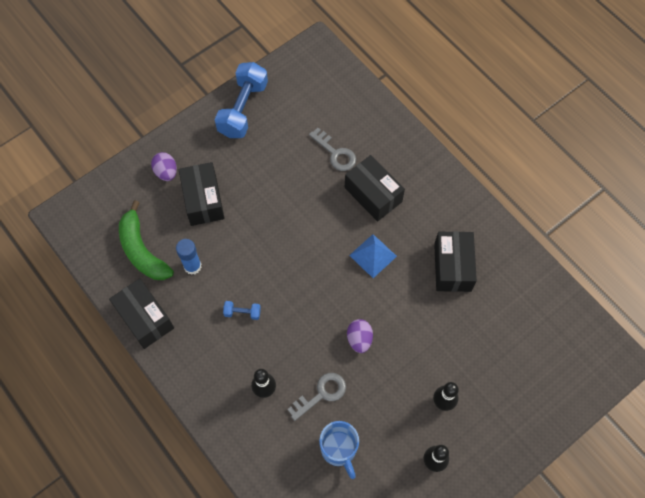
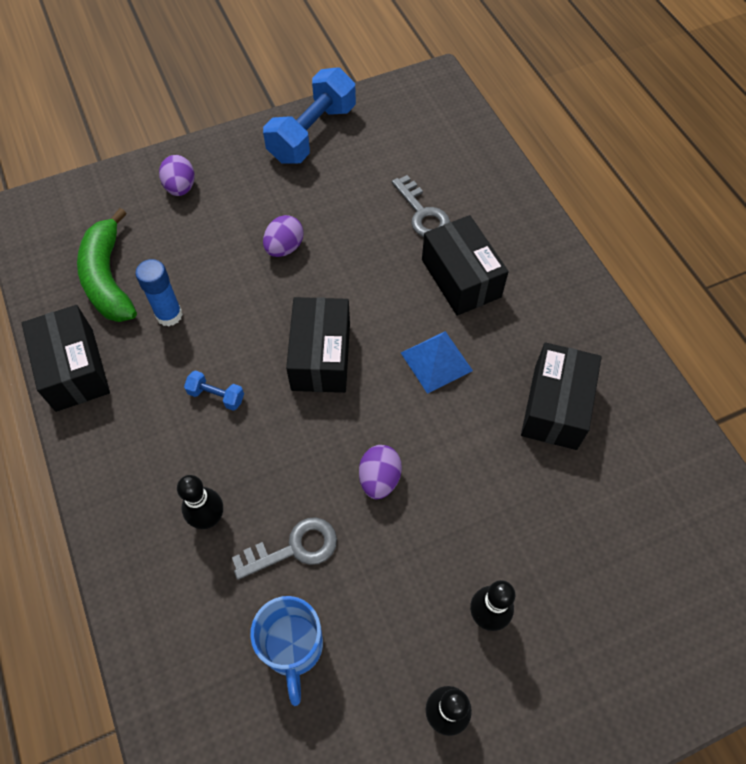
camera: 15 degrees right, 5 degrees down
(203, 200) = (217, 233): black box -> black box (321, 356)
(252, 200) = (284, 248): none -> purple egg

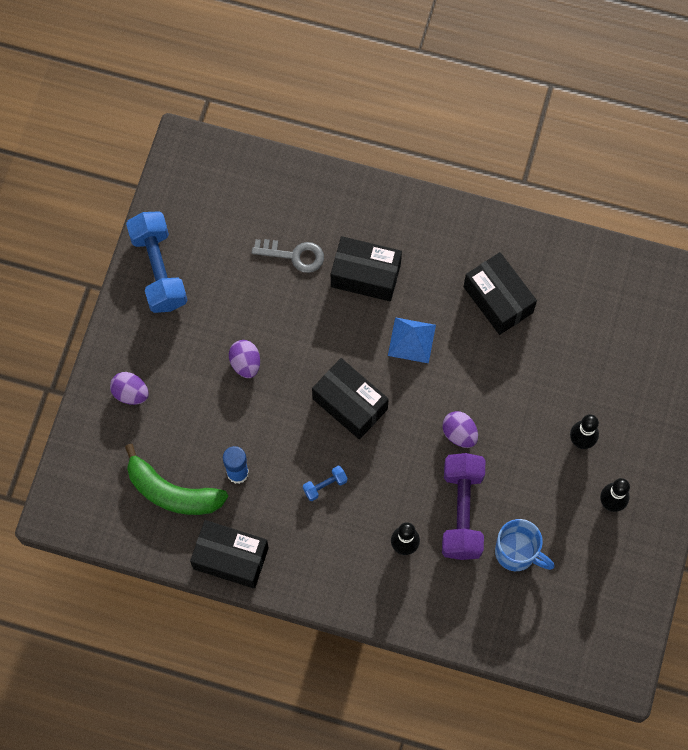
camera: 50 degrees left, 10 degrees up
(294, 548) = (462, 511): grey key -> purple dumbbell

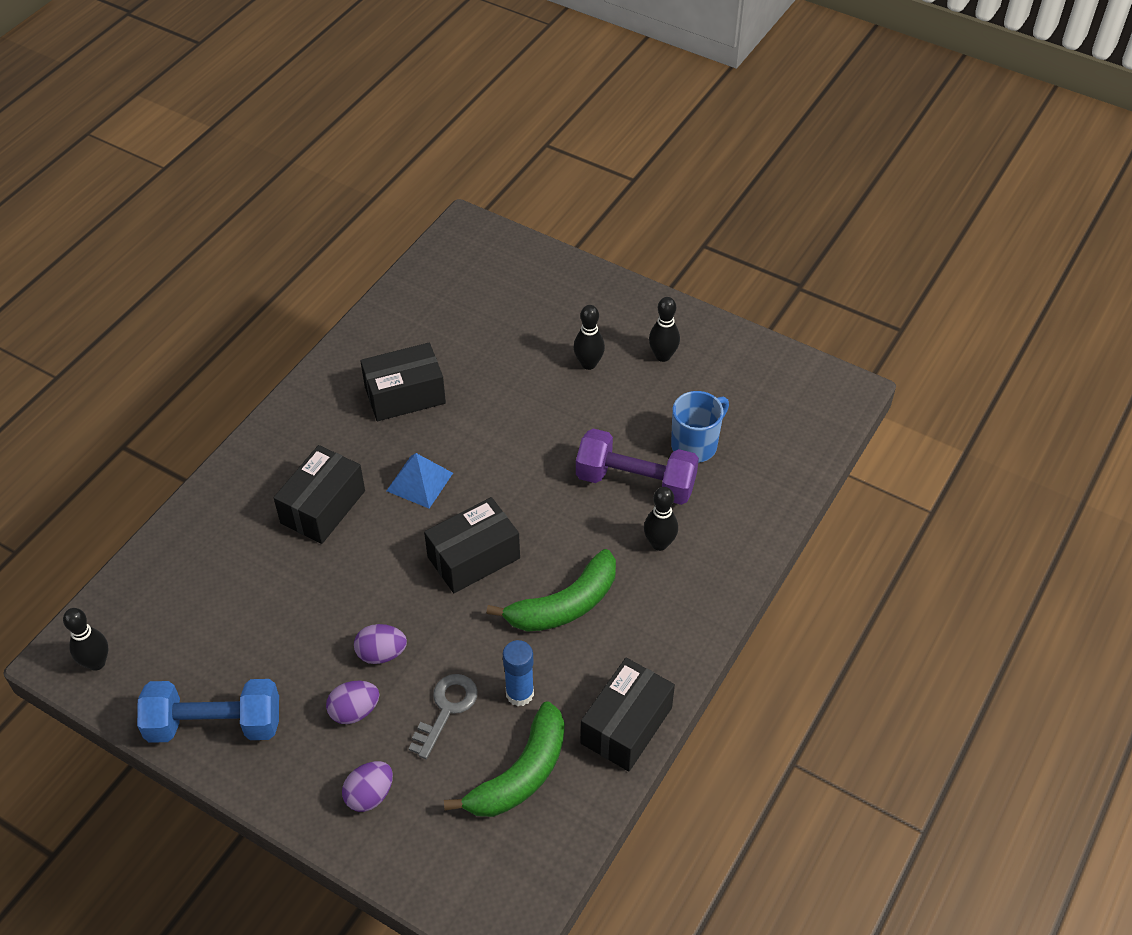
camera: 75 degrees left, 20 degrees down
(187, 171) = (96, 662): none -> black bowling pin
(294, 255) = (265, 571): grey key -> grey key (446, 709)
(325, 485) = (565, 605): blue dumbbell -> green banana
(459, 434) = (545, 464): purple egg -> purple egg (354, 711)

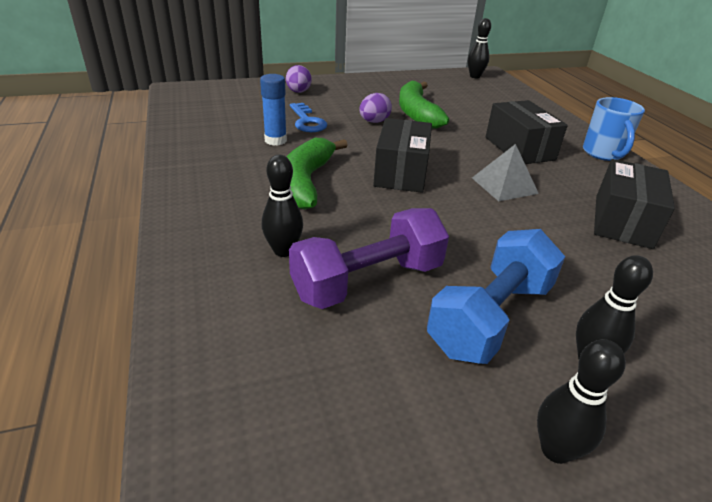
camera: 130 degrees right, 15 degrees down
(215, 724) = (398, 82): blue dumbbell -> blue dumbbell (490, 317)
(354, 711) = (350, 105): purple egg -> none
(419, 482) = (504, 185): blue pyramid -> grey pyramid
(446, 709) = (307, 121): grey key -> blue key
(521, 774) = (232, 120): green banana -> green banana (417, 113)
(626, 725) = (188, 157): black box -> none
(695, 445) = (360, 359): blue mug -> blue mug (603, 153)

